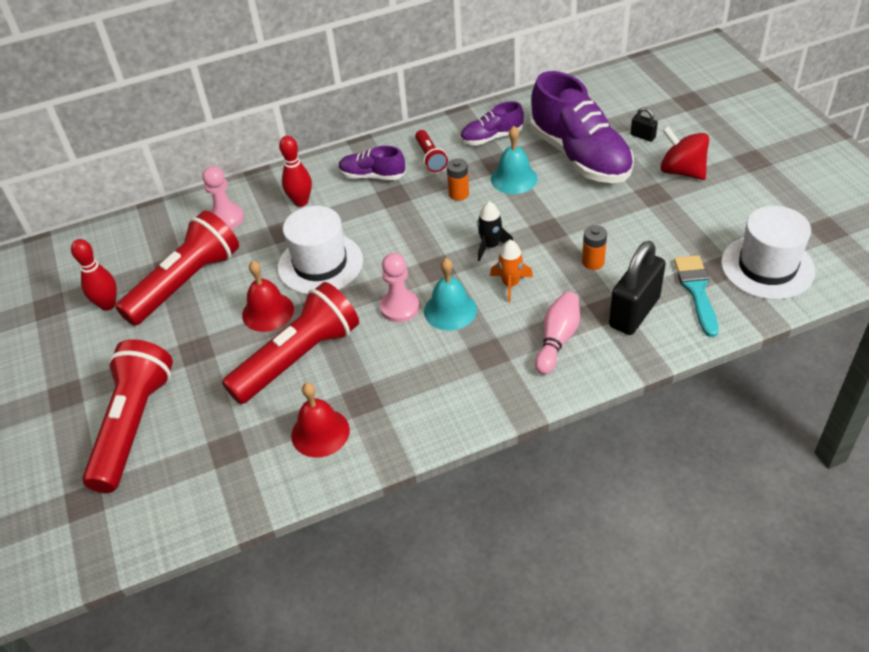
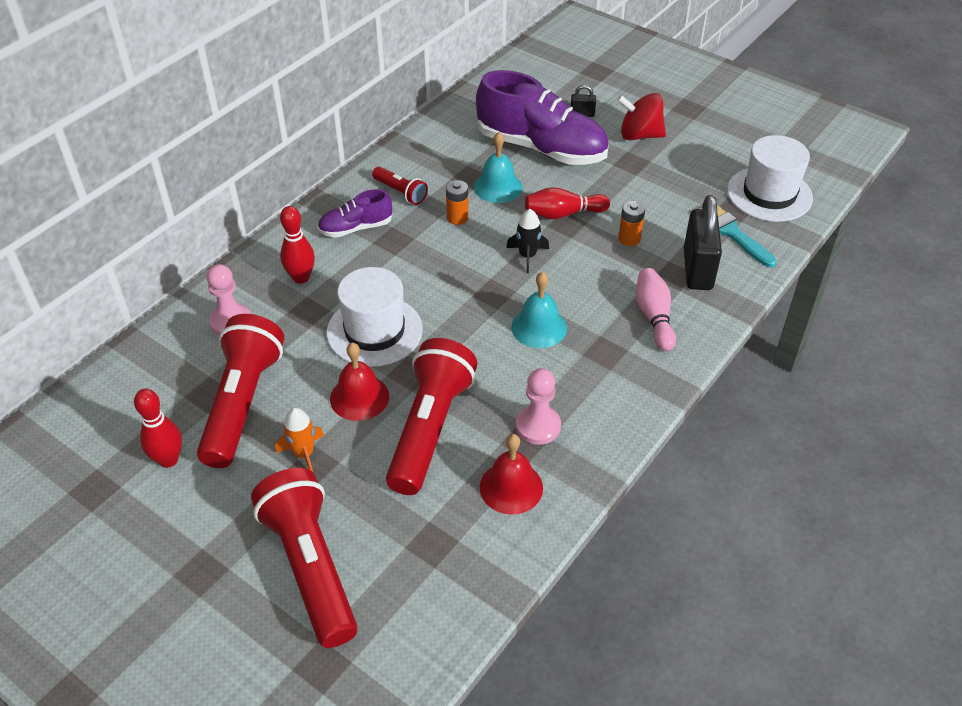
camera: 35 degrees left, 0 degrees up
(400, 307) = (489, 342): pink pawn -> pink pawn (538, 426)
(491, 137) = (445, 155): purple shoe -> none
(510, 284) = (574, 284): orange rocket -> orange rocket (304, 454)
(551, 220) = (563, 214): none -> red bowling pin

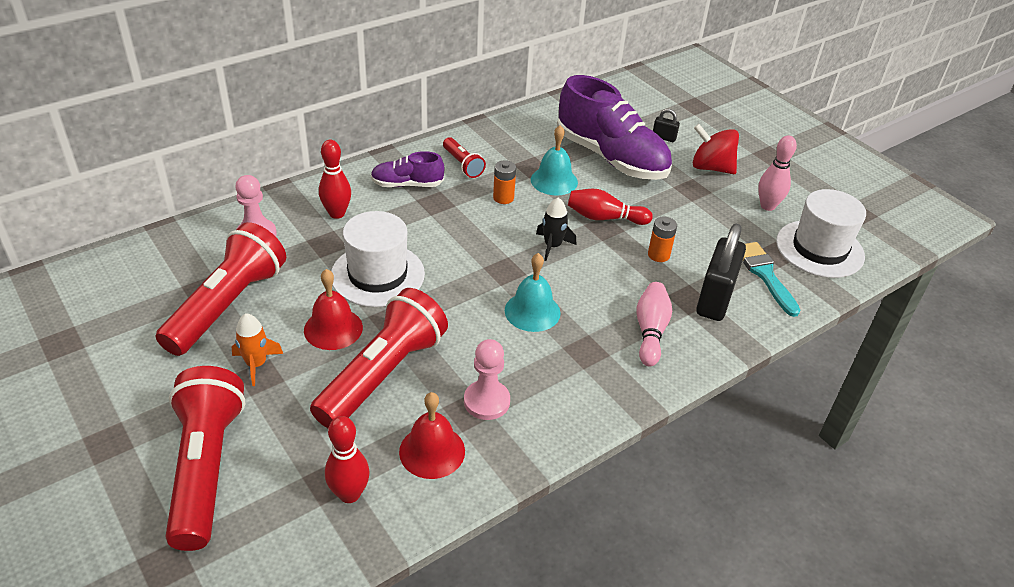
camera: 15 degrees right, 5 degrees down
(168, 460) = (137, 335): red bowling pin -> red bowling pin (349, 494)
(707, 162) = (767, 206): none -> pink bowling pin

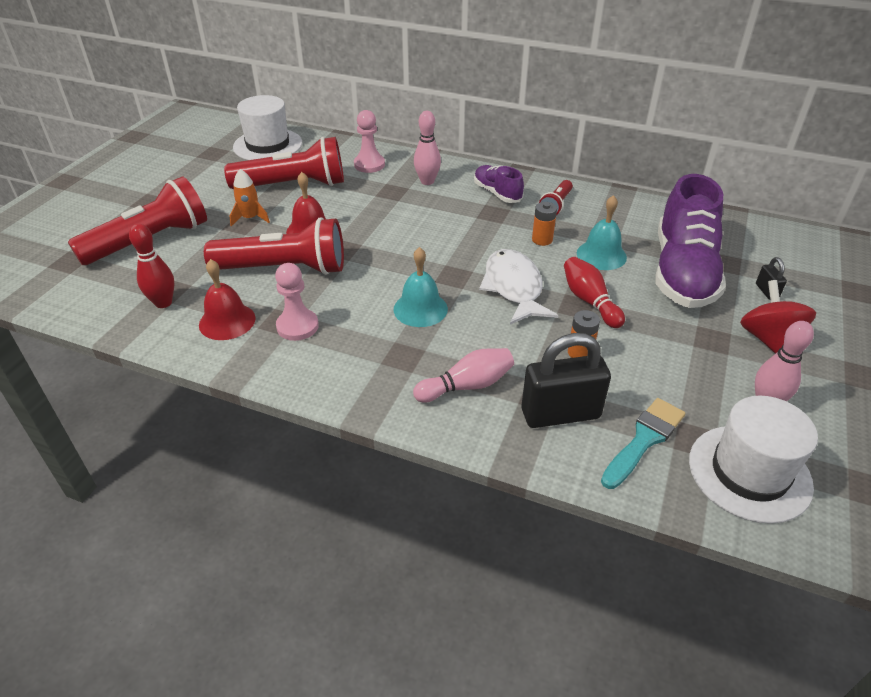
camera: 60 degrees right, 0 degrees up
(337, 213) = (427, 181): red bowling pin -> pink bowling pin
(377, 275) = (383, 224): white hat -> white hat (268, 145)
(552, 246) = (514, 288): black rocket -> white fish

